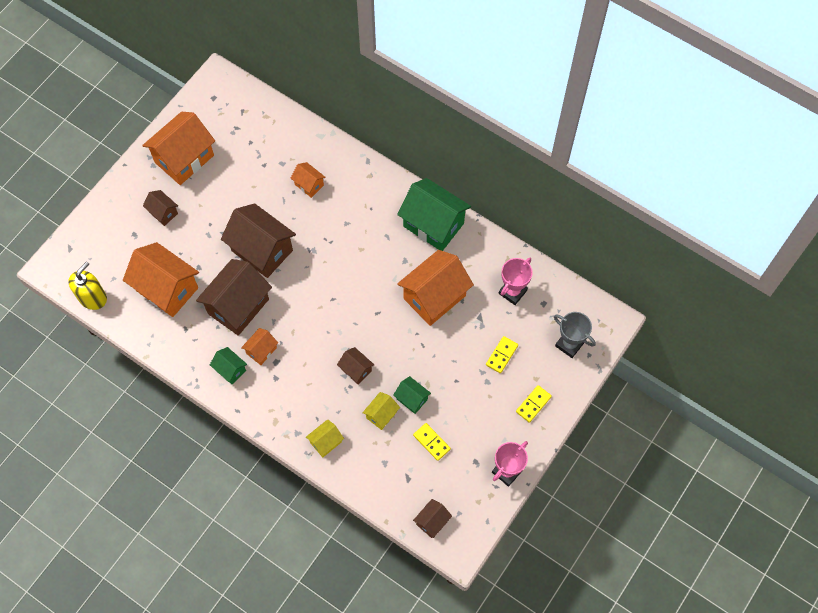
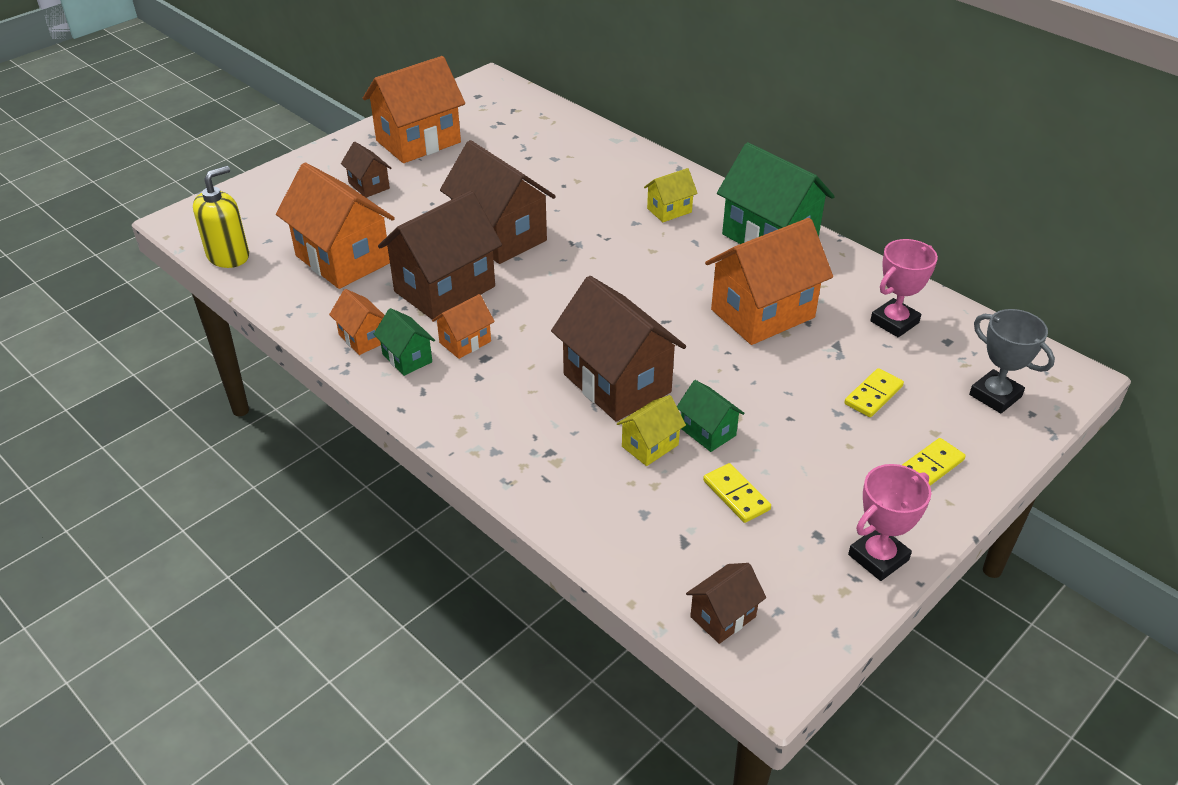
camera: 10 degrees right, 25 degrees down
(309, 185) = (588, 181): orange house -> orange house (363, 338)
(326, 442) = (542, 470): yellow house -> yellow house (669, 210)
(356, 370) = (617, 383): brown house -> brown house, size x2.06

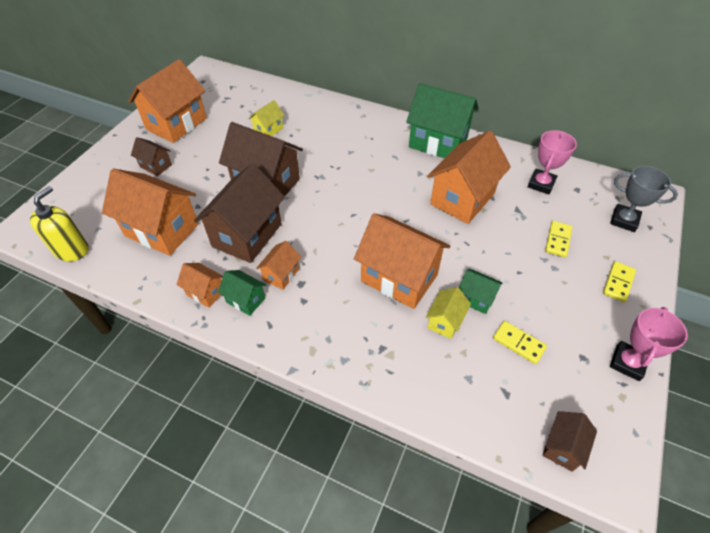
camera: 20 degrees left, 10 degrees up
(617, 383) = (399, 278): brown house -> orange house
(669, 210) = (367, 138): yellow house -> yellow house (268, 130)

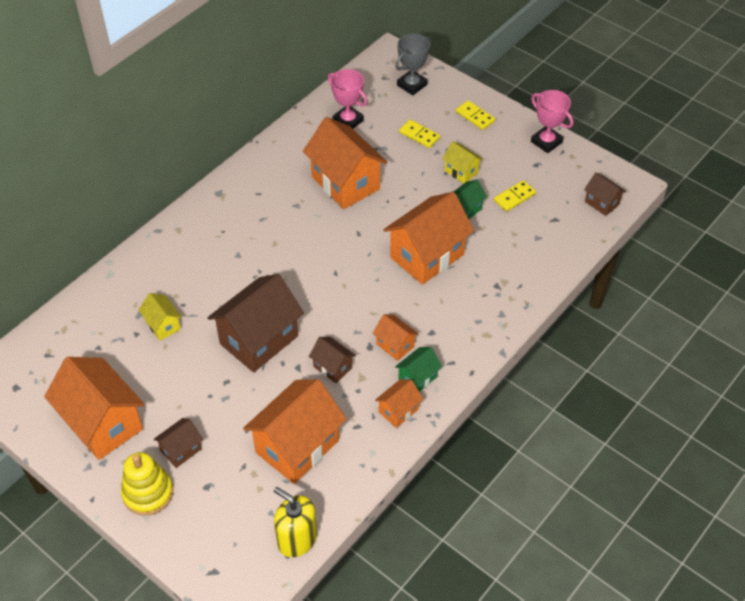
camera: 75 degrees left, 0 degrees up
(118, 159) = (148, 493): none -> yellow stacking toy
(247, 235) = (332, 367): brown house -> brown house, size x0.49
(438, 142) = (256, 177): green house -> none
(445, 321) = (482, 237): yellow house -> yellow house (461, 171)

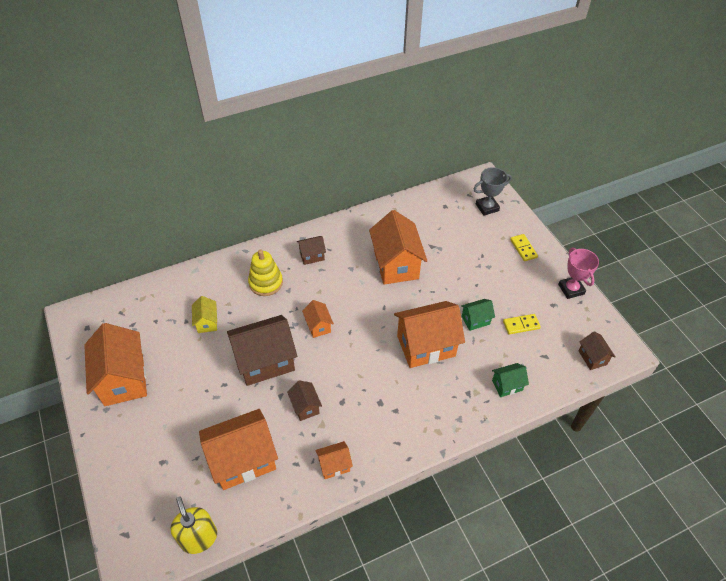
camera: 25 degrees right, 0 degrees up
(148, 493) = (120, 447): yellow stacking toy -> yellow stacking toy (266, 283)
(181, 450) = (162, 424): brown house -> brown house (312, 256)
(348, 121) = (424, 218): pink trophy -> none
(395, 345) = (362, 409): orange house -> orange house (318, 326)
(417, 378) = (364, 444): green house -> green house (507, 385)
(419, 135) = (472, 248): yellow domino -> none
(461, 171) = (489, 288): yellow house -> none

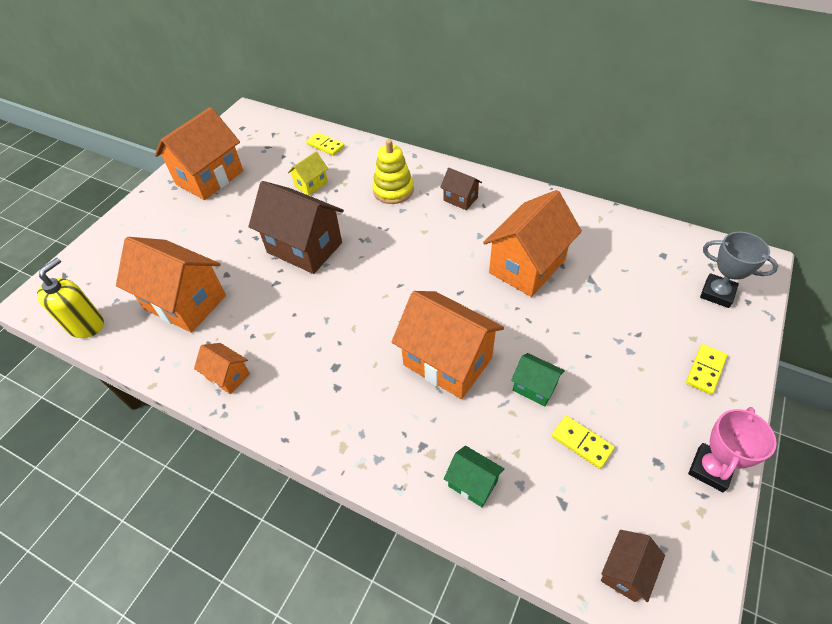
camera: 55 degrees right, 0 degrees up
(175, 290) = (325, 145): none -> yellow domino
(305, 407) = (278, 309): brown house -> none
(318, 326) = (382, 257): orange house -> none

